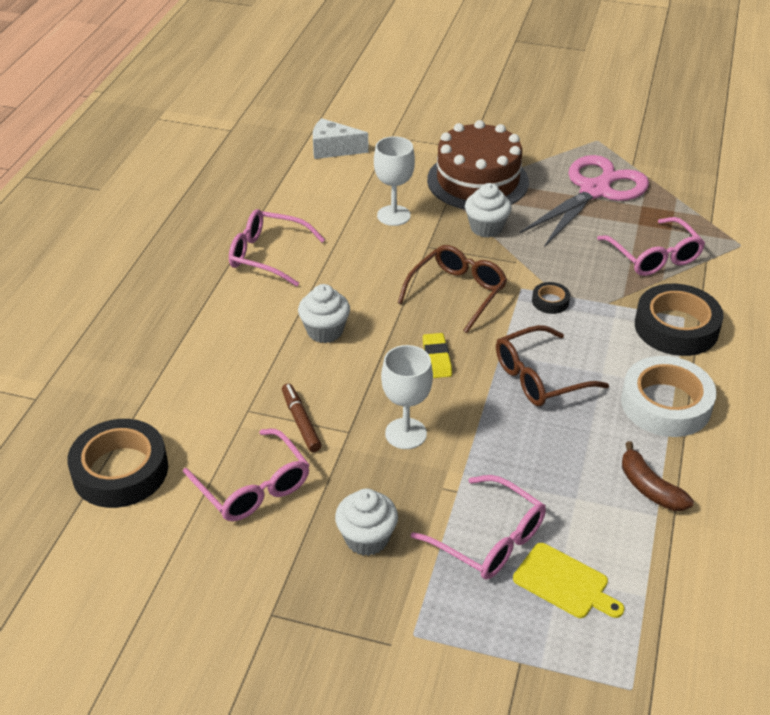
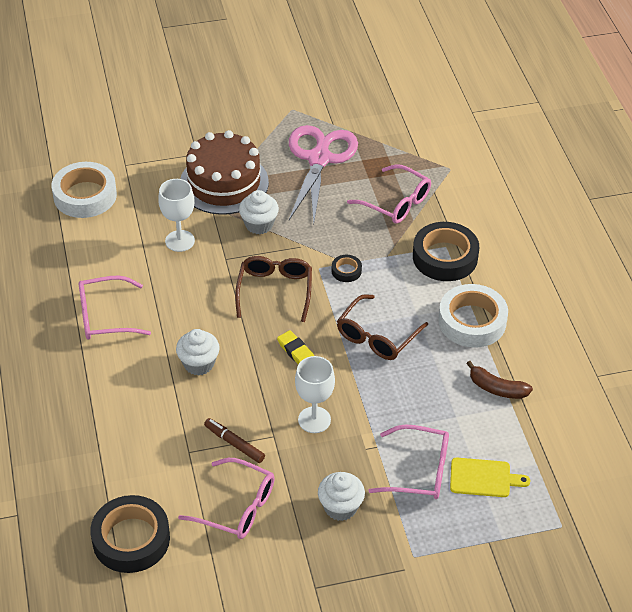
camera: 30 degrees left, 5 degrees up
(333, 149) = (85, 195): white cheese -> white tape

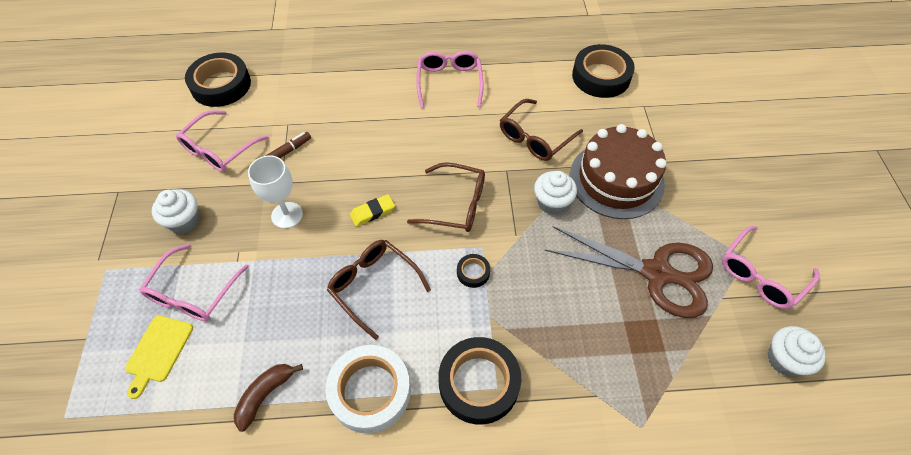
camera: 100 degrees right, 10 degrees up
(85, 195) = (601, 76): white tape -> black tape
(180, 241) = (535, 138): white goblet -> brown glasses
(199, 364) = (379, 138): white cupcake -> white cupcake (784, 359)
(319, 159) = (656, 273): pink scissors -> brown scissors
(396, 203) = (578, 345): pink glasses -> pink glasses (761, 275)

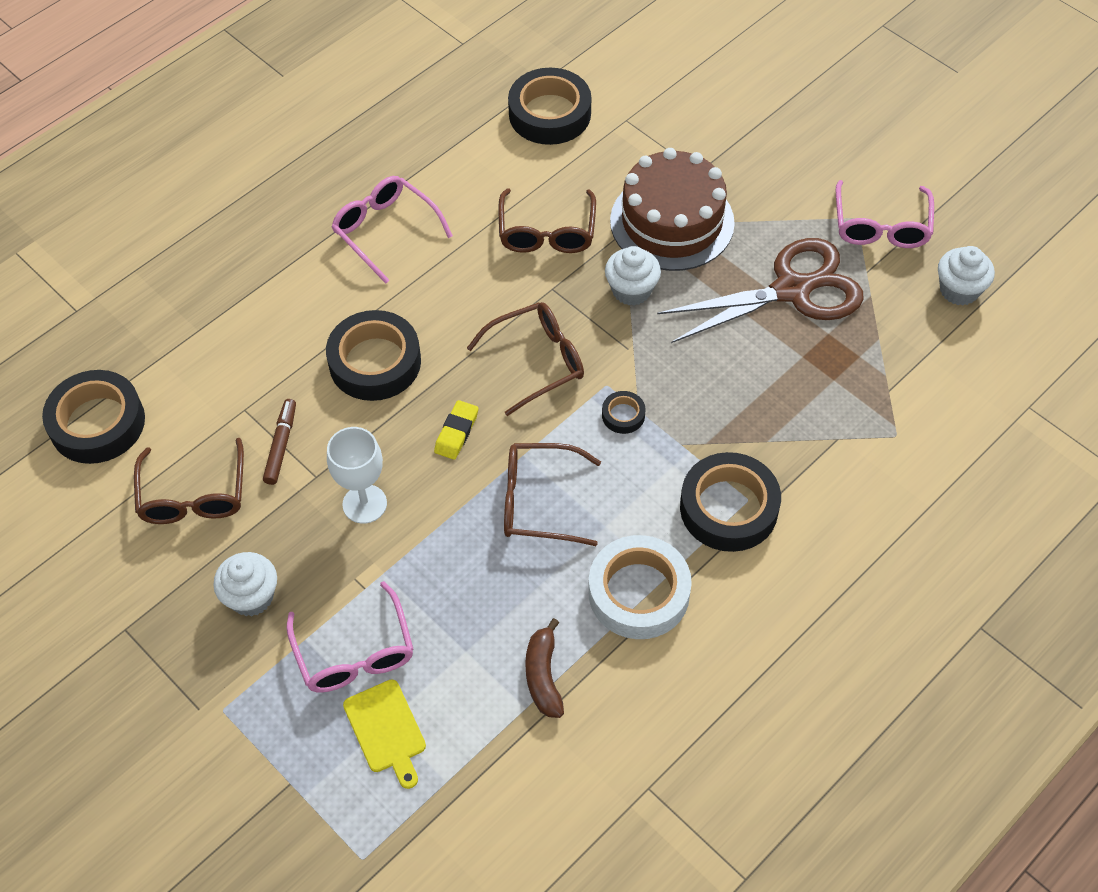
camera: 40 degrees left, 0 degrees up
(219, 149) = (193, 495): pink glasses -> brown glasses
(372, 144) = (375, 362): none -> black tape

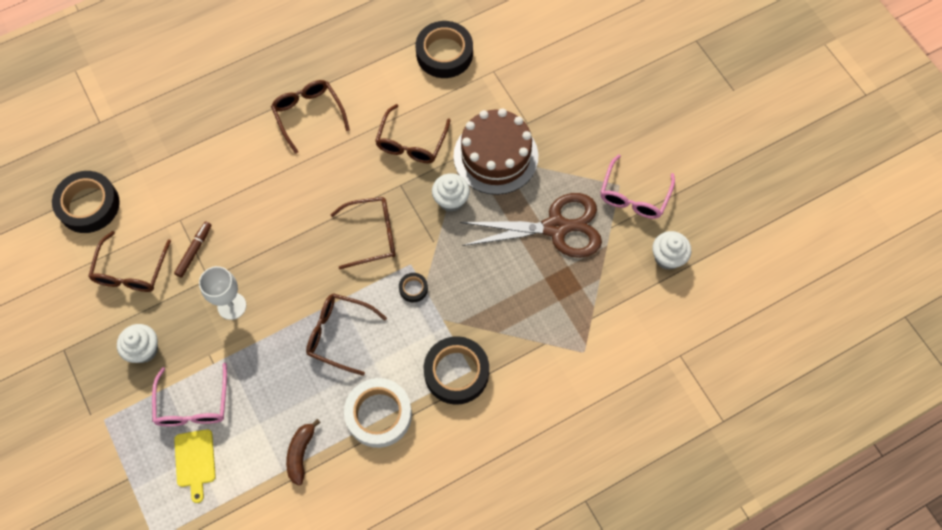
camera: 15 degrees right, 10 degrees up
(375, 362) = (270, 208): black tape -> none
(385, 231) = (308, 114): pink glasses -> brown glasses
(456, 432) = (304, 272): yellow eraser -> none

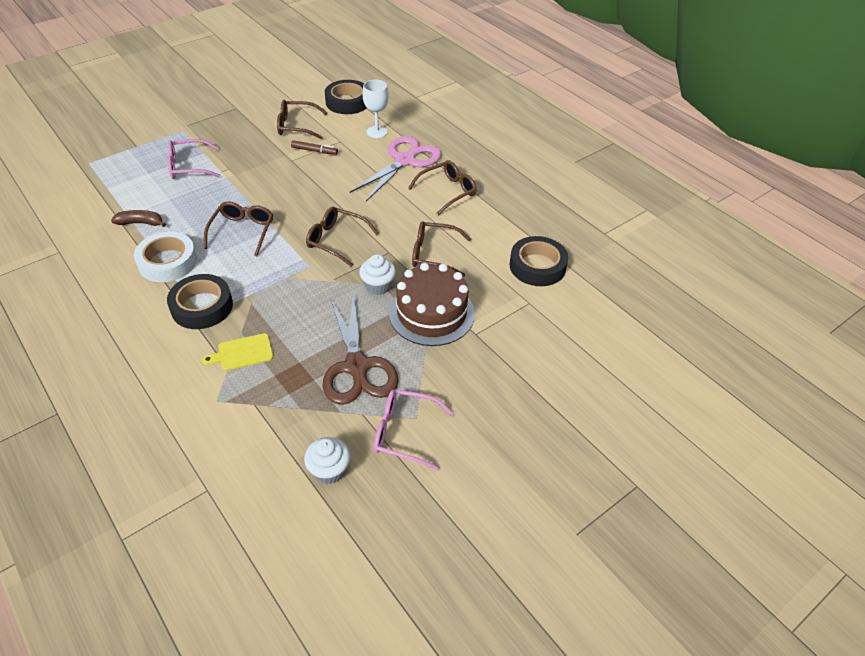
camera: 80 degrees right, 20 degrees down
(144, 350) = (234, 140): white cupcake -> none
(195, 461) = (144, 173): yellow cutting board -> yellow cutting board (242, 353)
(232, 306) = (268, 174): white goblet -> white goblet (377, 132)
(239, 151) = (405, 161): none -> pink scissors
(372, 235) = (336, 240): brown glasses -> brown glasses turned 135 degrees clockwise
(413, 288) = (285, 270): black tape -> none

